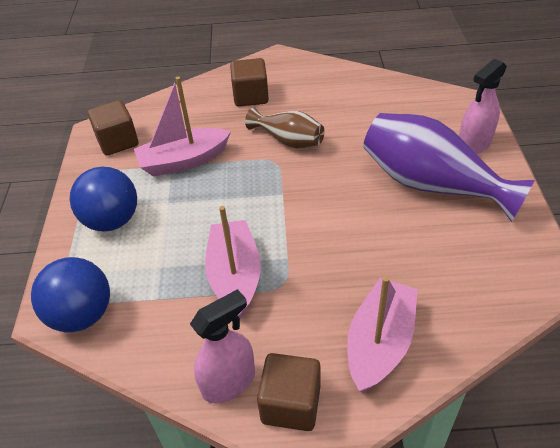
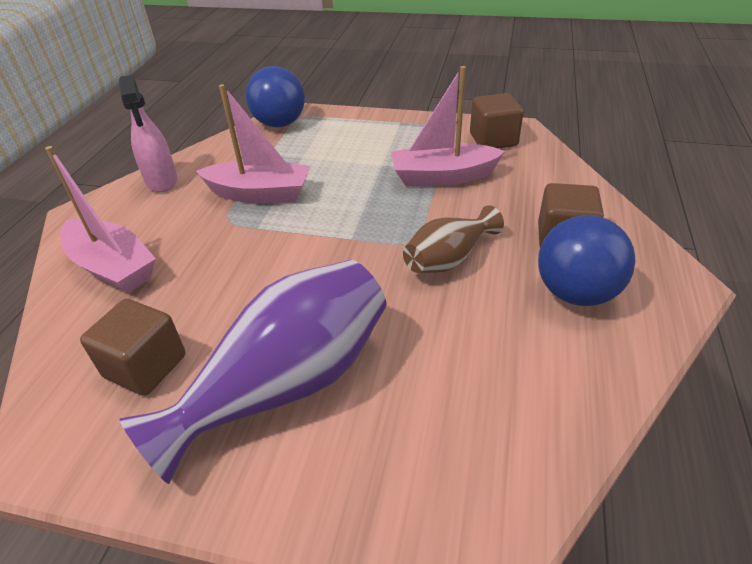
camera: 105 degrees right, 5 degrees down
(112, 220) = (374, 136): blue ball -> blue ball (576, 293)
(183, 161) = (442, 177): pink boat -> pink boat turned 90 degrees counterclockwise
(291, 404) = (114, 207): brown cube -> brown cube (145, 366)
(474, 144) = (347, 489): pink spray bottle -> none

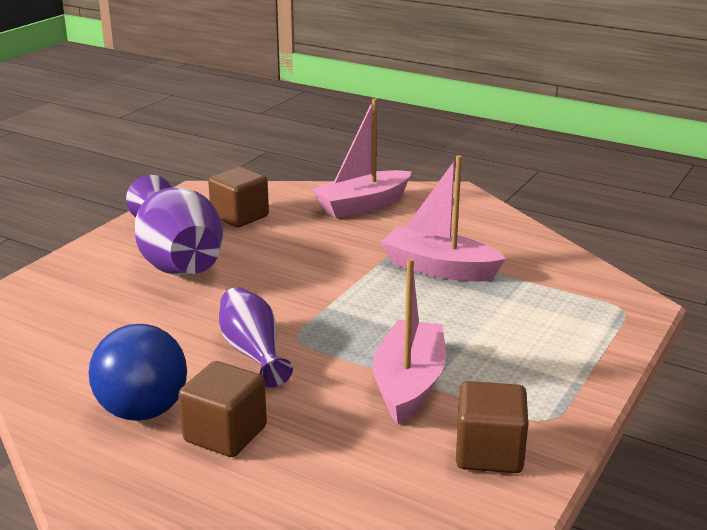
camera: 105 degrees right, 15 degrees down
(162, 181) = (493, 223): pink spray bottle -> none
(260, 194) = (438, 268): pink boat -> pink boat turned 90 degrees clockwise
(280, 124) = (605, 293): blue ball -> none
(449, 259) = (253, 352): brown vase -> purple vase

